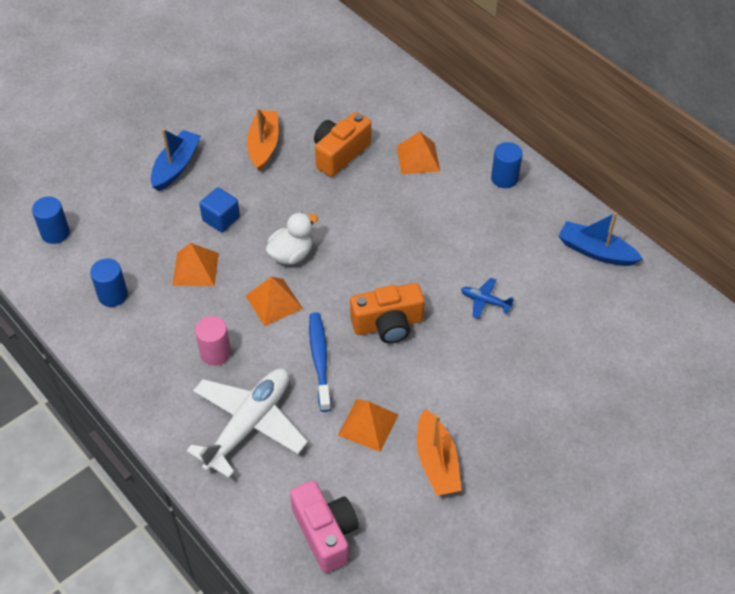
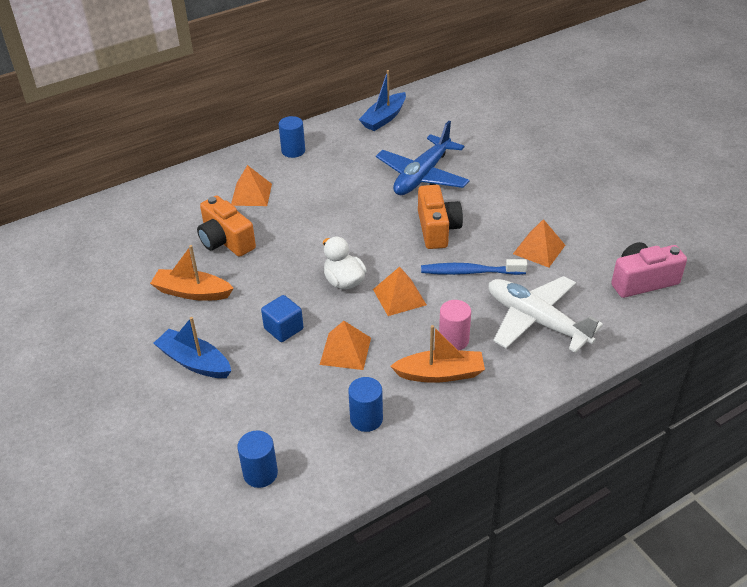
camera: 80 degrees left, 10 degrees down
(436, 462) = (574, 216): orange boat -> orange boat (440, 374)
(485, 301) = (422, 176): blue plane -> blue plane, size x2.29

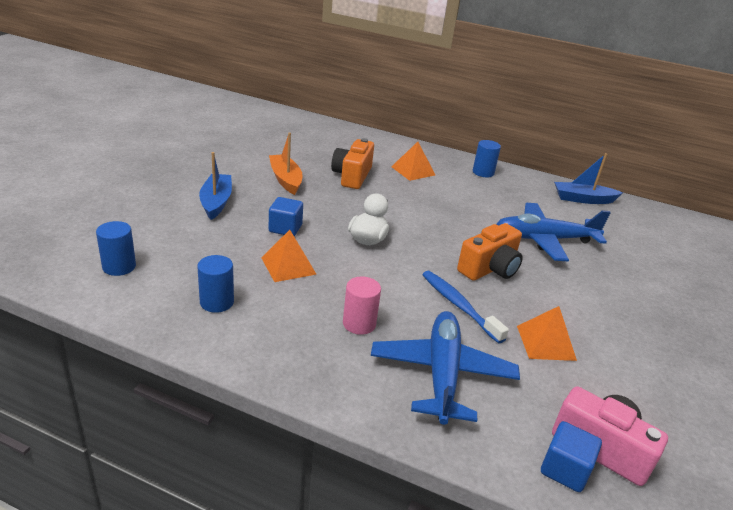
camera: 50 degrees right, 10 degrees down
(399, 297) = (381, 274): orange pyramid -> none
(440, 374) = (307, 329): orange boat -> none
(536, 321) = (442, 373): white plane -> blue plane
(649, 309) = (564, 469): none -> blue cube

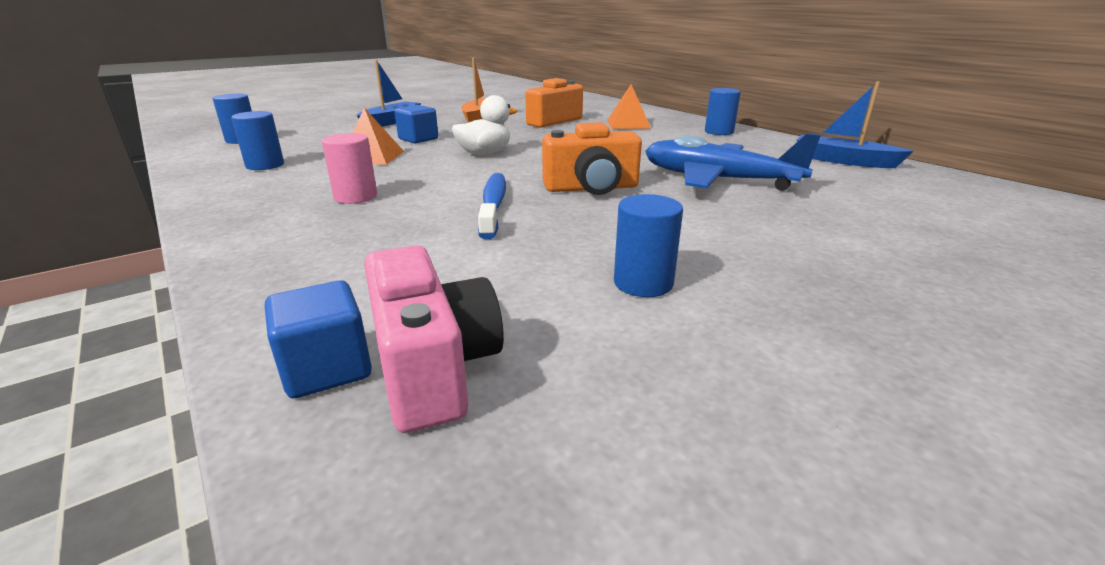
camera: 35 degrees right, 5 degrees down
(442, 373) = (362, 245): blue plane -> none
(546, 342) = (552, 252): orange pyramid -> none
(611, 353) = (643, 283): none -> blue cylinder

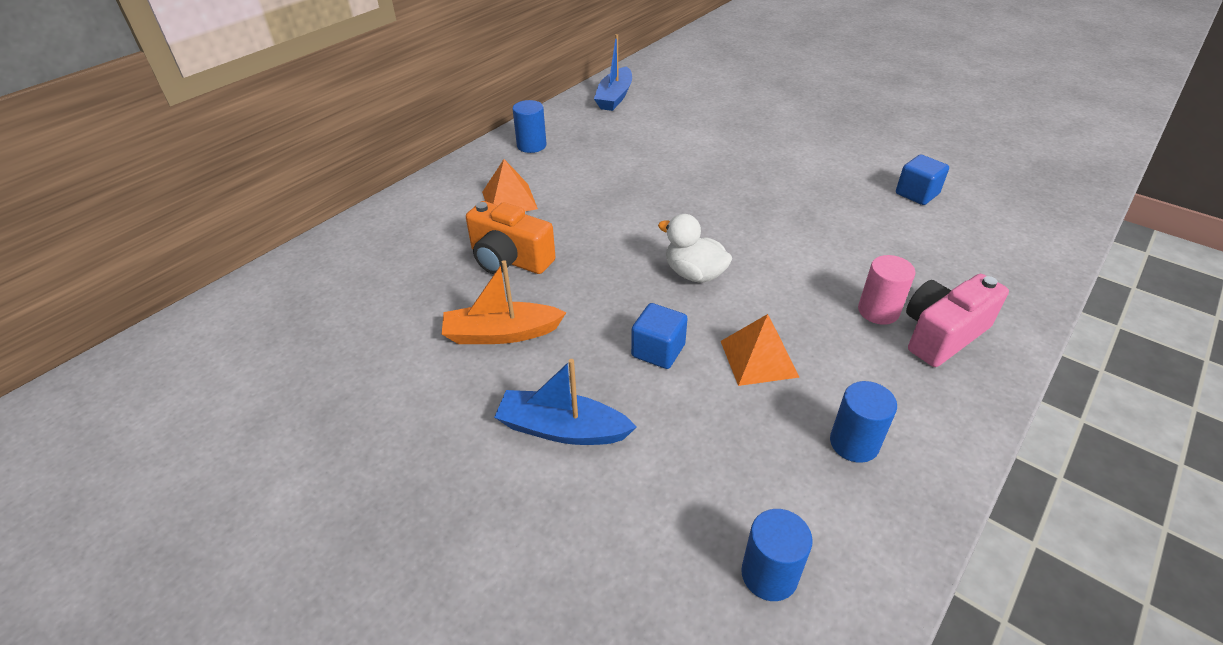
camera: 105 degrees left, 15 degrees up
(327, 369) = (1051, 226): blue cube -> blue cube (917, 194)
(433, 367) = (1017, 200): pink camera -> pink camera (942, 334)
(493, 205) = (832, 230): blue toothbrush -> none
(591, 188) = (759, 193): orange camera -> none
(643, 283) = (892, 160): blue cylinder -> none
(717, 180) = (699, 144): blue plane -> none

